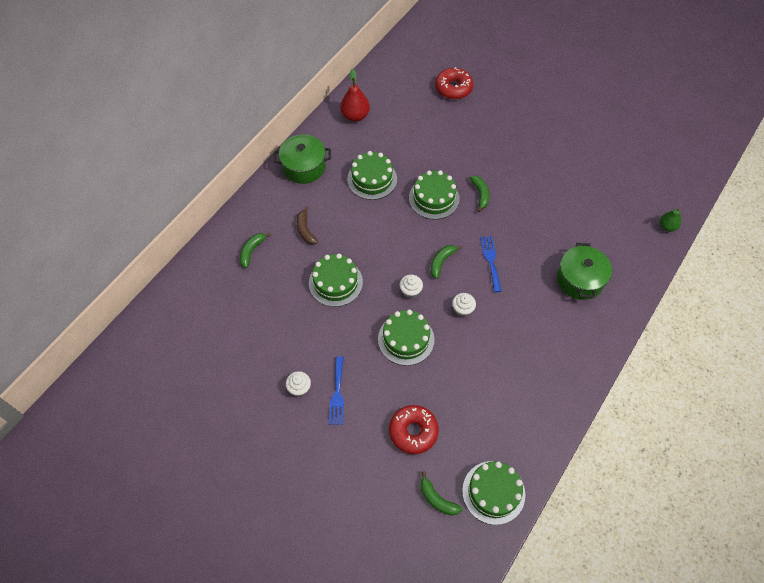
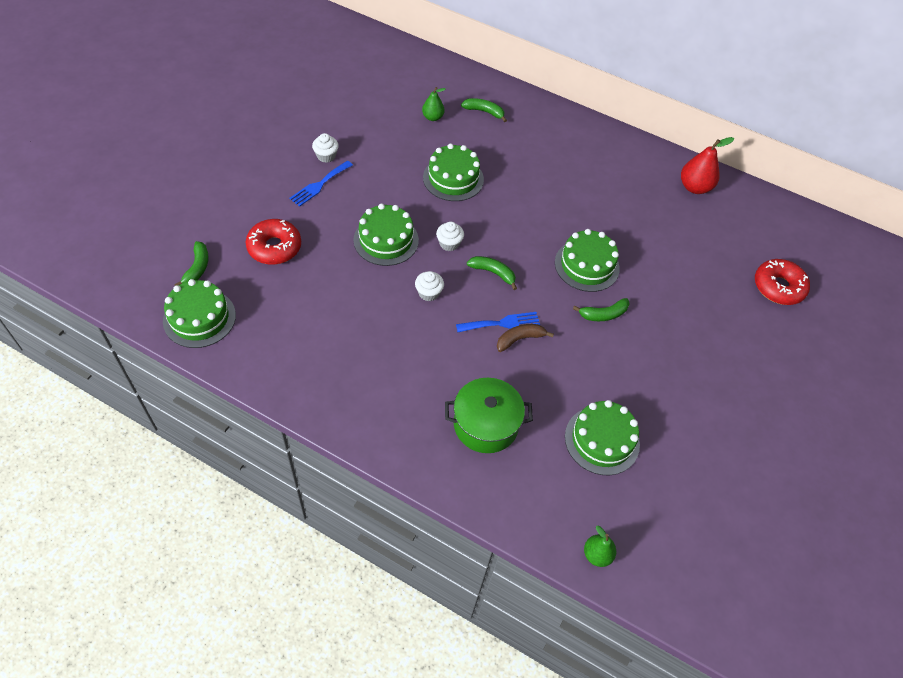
camera: 80 degrees right, 5 degrees down
(255, 294) = (432, 117): none -> green pear
(304, 167) = (604, 145): green pot -> none
(305, 230) = (517, 151): brown banana -> brown banana (519, 339)
(337, 394) = (319, 185): blue fork -> blue fork turned 45 degrees counterclockwise
(372, 179) = (601, 205): green cake -> green cake (602, 440)
(437, 499) = (197, 268): green banana -> green banana turned 150 degrees clockwise

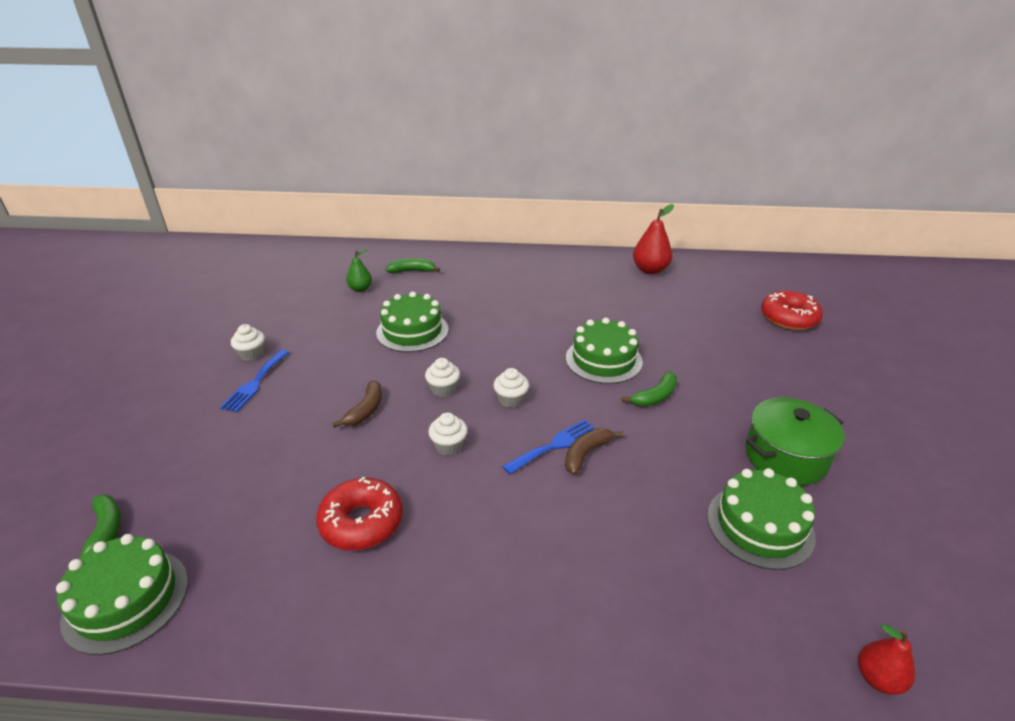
camera: 20 degrees left, 20 degrees down
(274, 247) = (218, 467): red donut -> red donut (361, 522)
(386, 240) = (366, 410): green cake -> brown banana
(485, 424) = (615, 569): green pot -> green pot (785, 457)
(493, 273) = (511, 400): green banana -> white cupcake
(597, 555) = (878, 678): green pear -> red pear

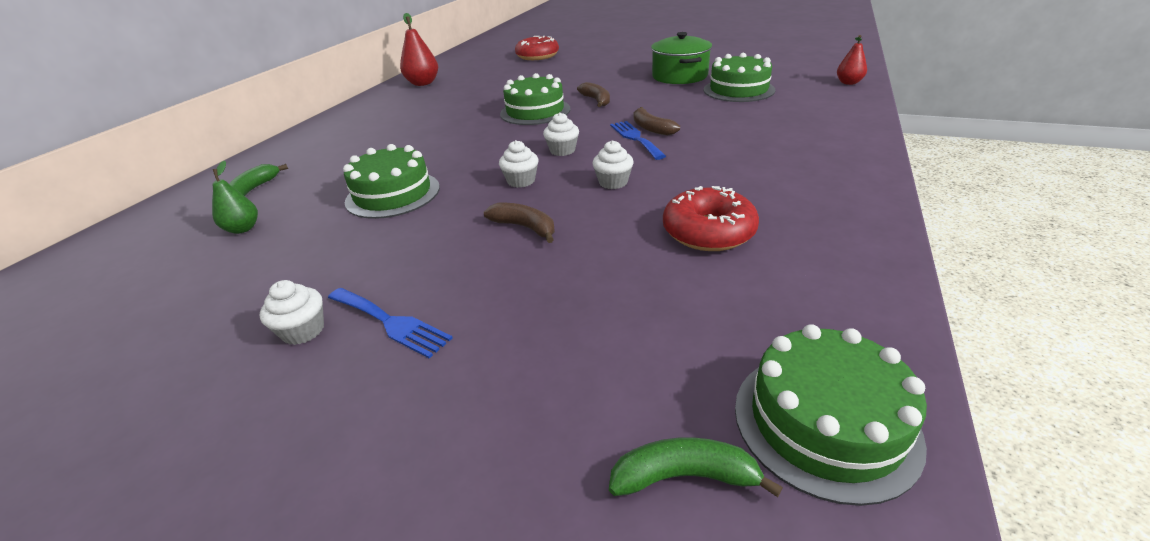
camera: 70 degrees left, 0 degrees up
(655, 397) = (596, 100): green banana -> brown banana

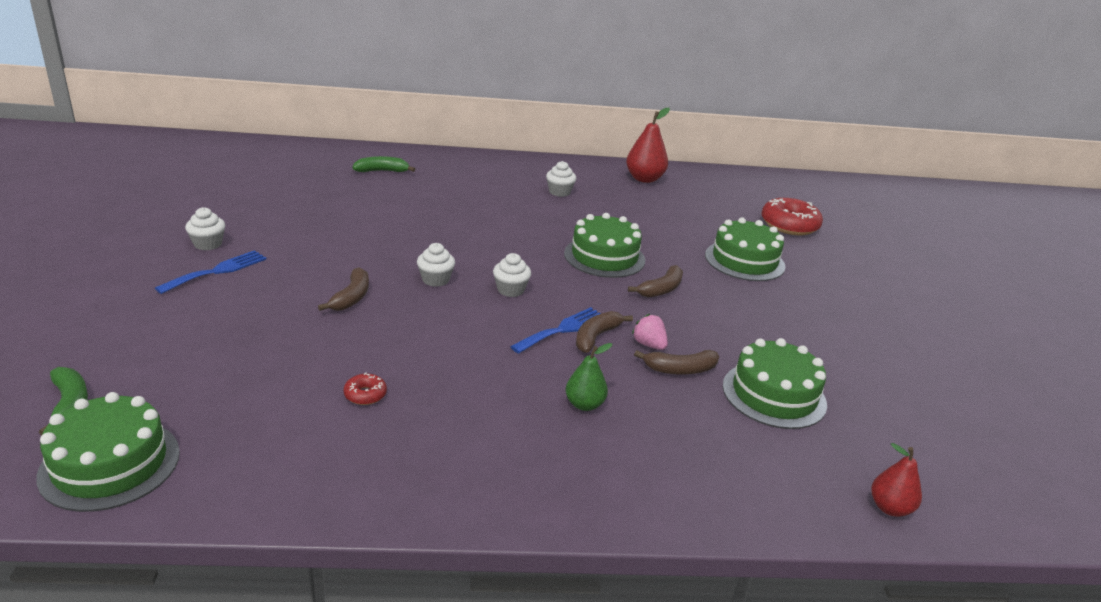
camera: 60 degrees right, 5 degrees down
(243, 229) = (325, 186): green pear -> green pear (584, 404)
(390, 323) = (217, 271): blue fork -> blue fork turned 150 degrees counterclockwise
(393, 194) = (392, 227): green cake -> green cake (744, 260)
(613, 182) = (449, 329): white cupcake -> white cupcake (559, 192)
(669, 114) = (649, 345): none -> pink strawberry
(679, 76) = (794, 340): green pot -> none
(703, 109) = (680, 369): none -> brown banana
(708, 232) = (365, 395): red donut -> red donut, size x0.47

